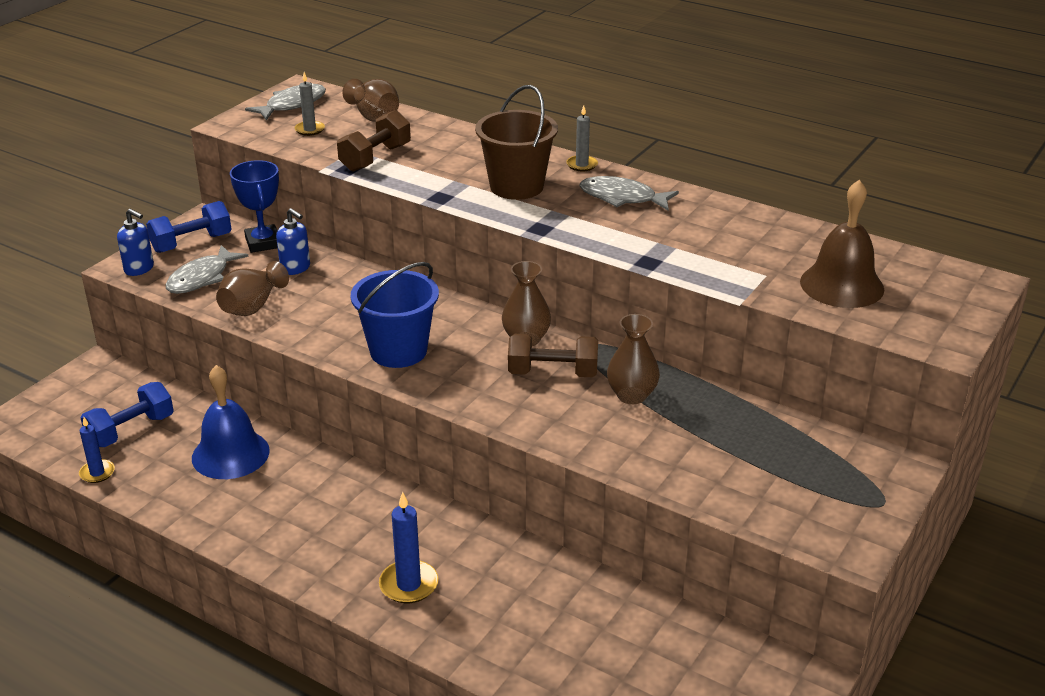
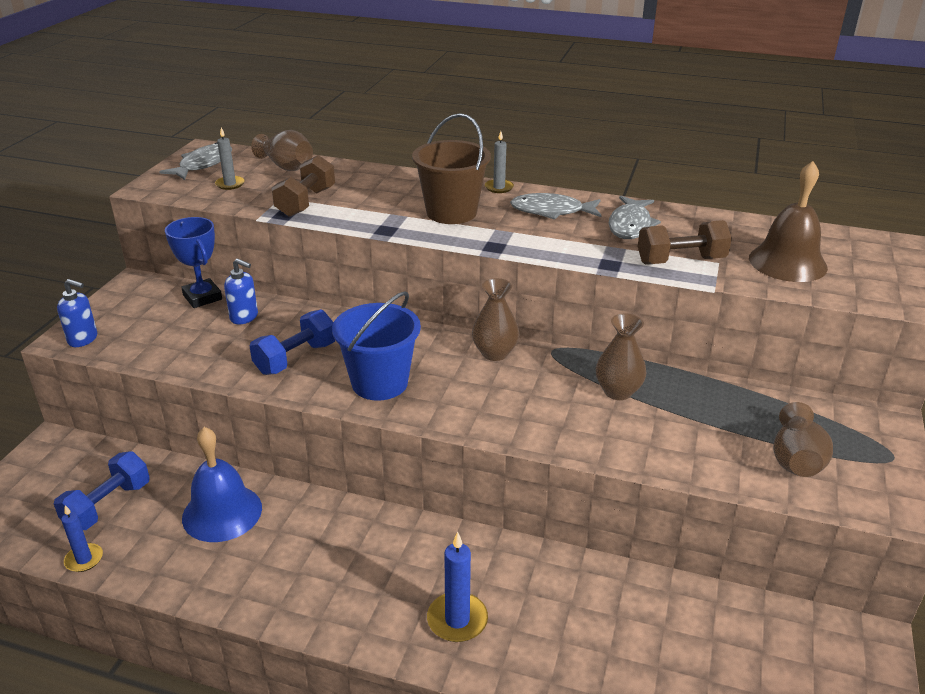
camera: 15 degrees left, 0 degrees up
(192, 243) = (130, 307): blue dumbbell -> blue dumbbell (295, 358)
(202, 278) = (152, 339): grey fish -> grey fish (630, 225)
(252, 306) = (215, 360): brown vase -> brown vase (796, 460)
(553, 373) = (535, 381): brown dumbbell -> brown dumbbell (681, 261)

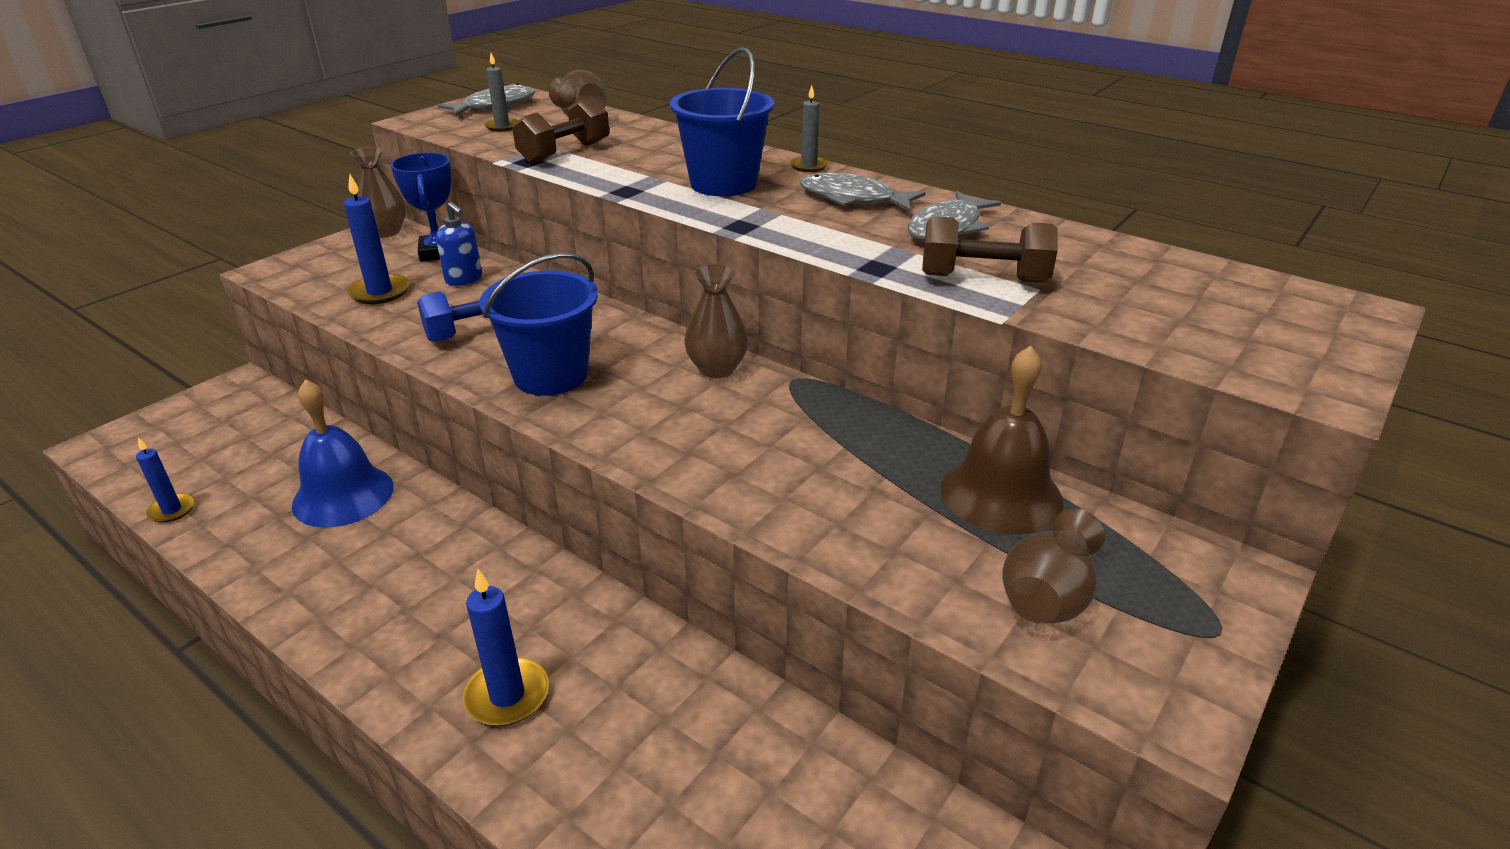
camera: 20 degrees right, 0 degrees up
(83, 339) = (286, 273): blue soap dispenser -> none
(108, 505) = (239, 460): blue dumbbell -> none
(183, 341) = (380, 292): none -> blue candle
(451, 212) = (723, 184): brown bucket -> blue bucket
(618, 391) = (844, 446): brown vase -> brown vase (385, 232)
(787, 262) = (1149, 305): brown bell -> brown bell (1001, 494)

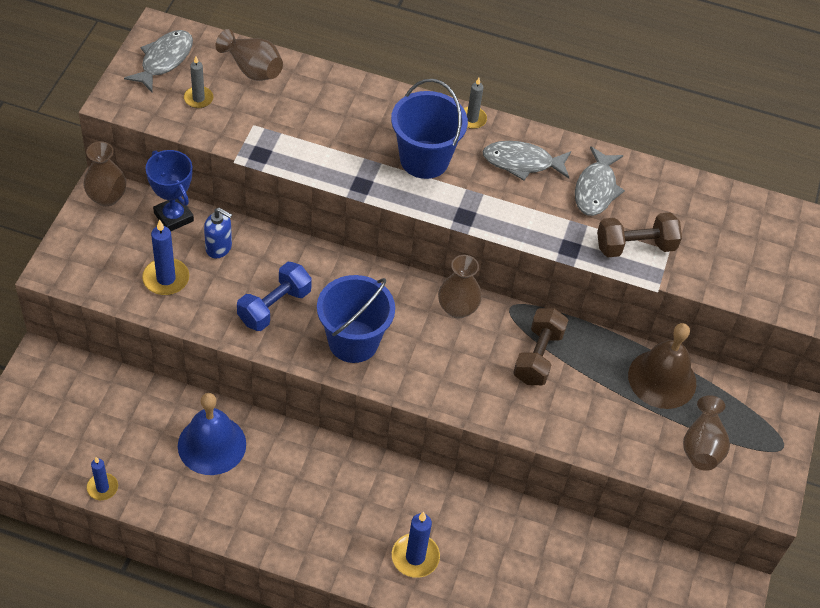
camera: 25 degrees left, 20 degrees up
(565, 153) = (279, 135): brown dumbbell -> brown dumbbell (538, 356)

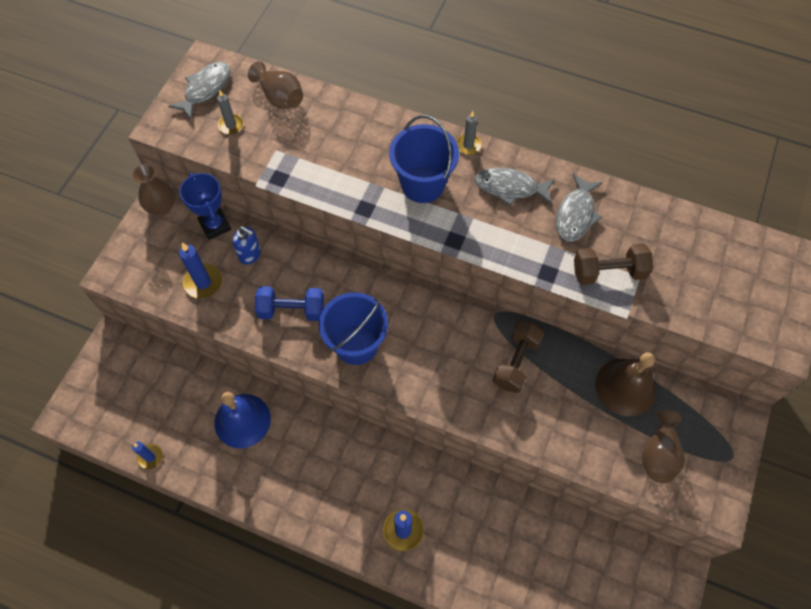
camera: 10 degrees right, 10 degrees up
(274, 307) = (292, 310): blue dumbbell -> blue dumbbell turned 45 degrees clockwise
(457, 308) = (449, 315): brown vase -> none

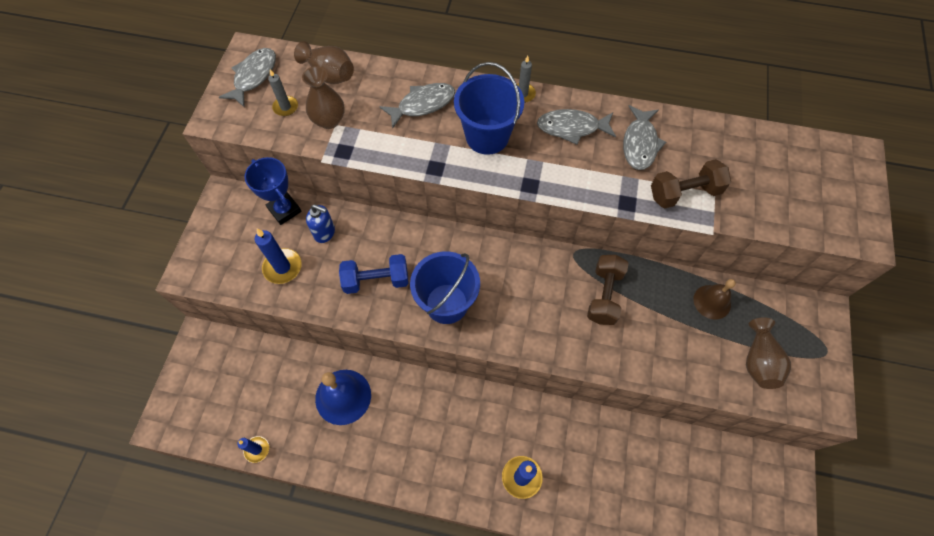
camera: 10 degrees left, 0 degrees up
(162, 207) = (228, 200): brown vase -> brown vase (329, 120)
(365, 142) = (422, 105): none -> grey fish
(625, 387) = (712, 302): brown bell -> brown bell, size x0.63

